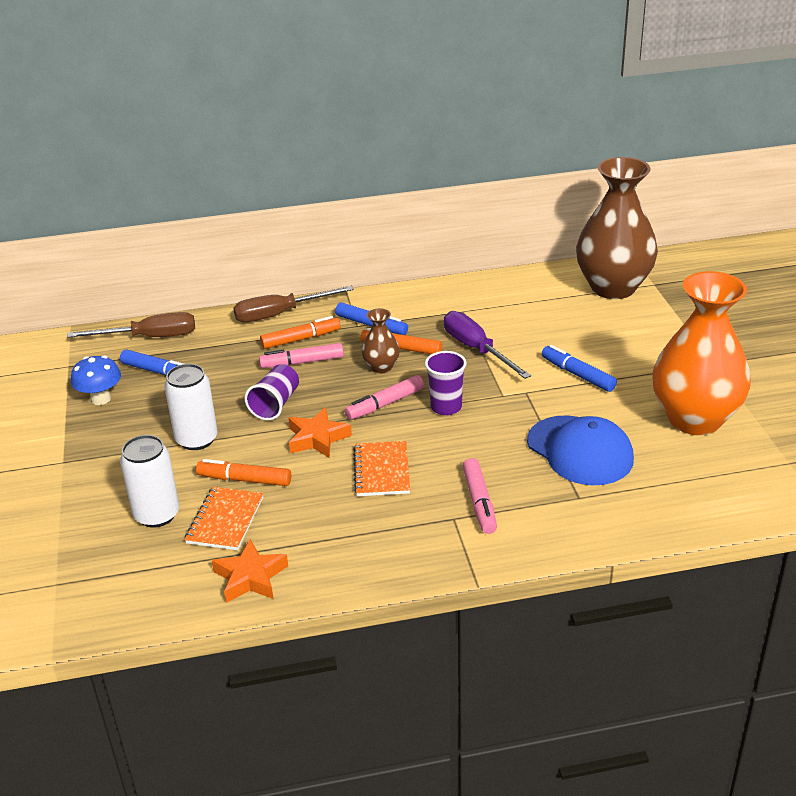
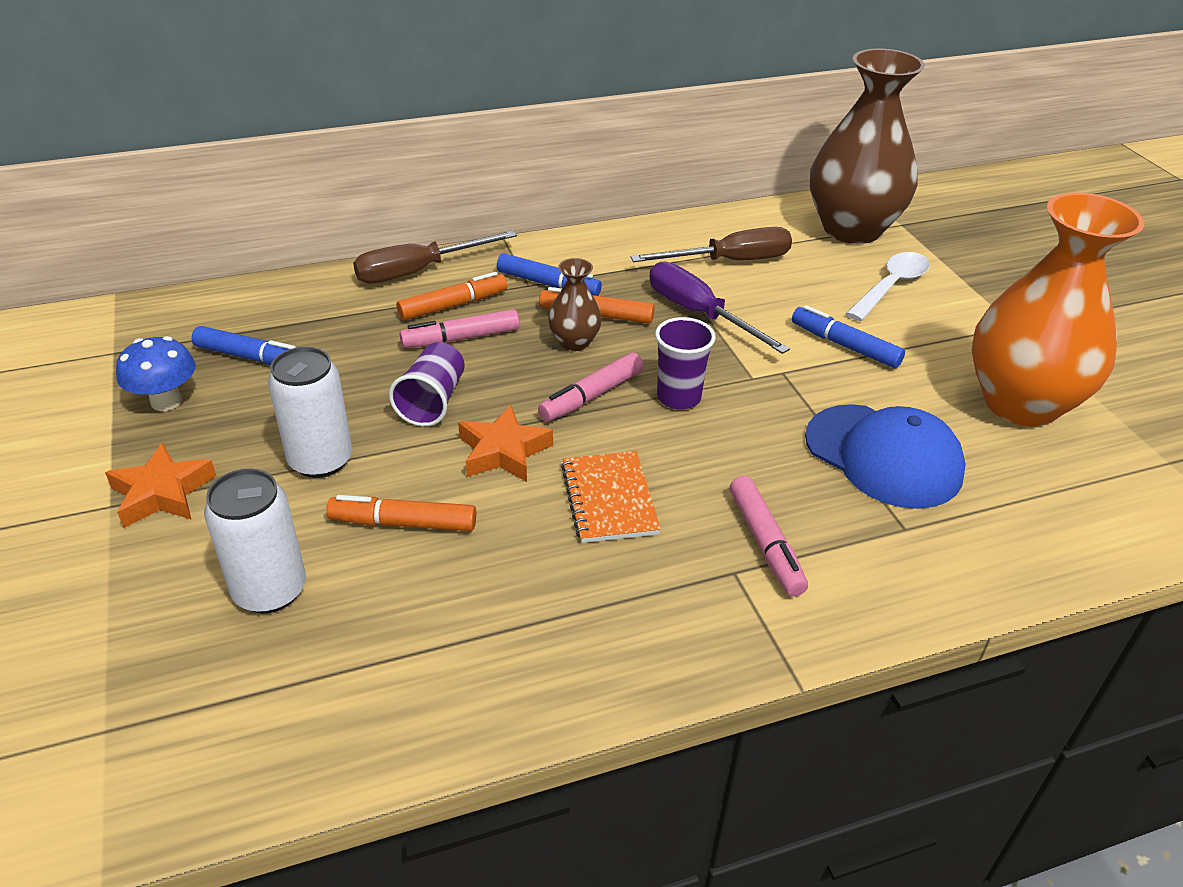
camera: 10 degrees left, 5 degrees up
(149, 337) = (234, 307): brown screwdriver -> brown screwdriver (729, 261)
(225, 520) = (382, 594): orange notebook -> none
(250, 577) = (437, 696): orange star -> orange star (162, 493)
(628, 332) = (891, 286): none -> white spoon

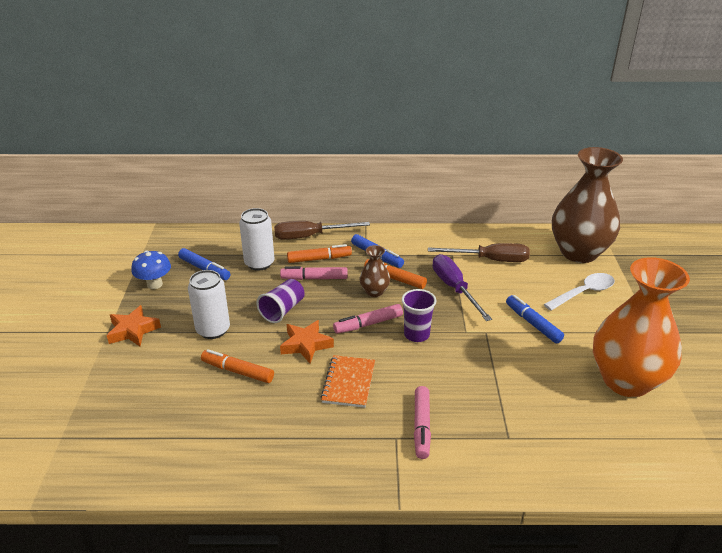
camera: 20 degrees right, 5 degrees down
(270, 590) = (160, 390): white can -> white can (259, 263)
(883, 456) = (519, 393): blue cap -> none

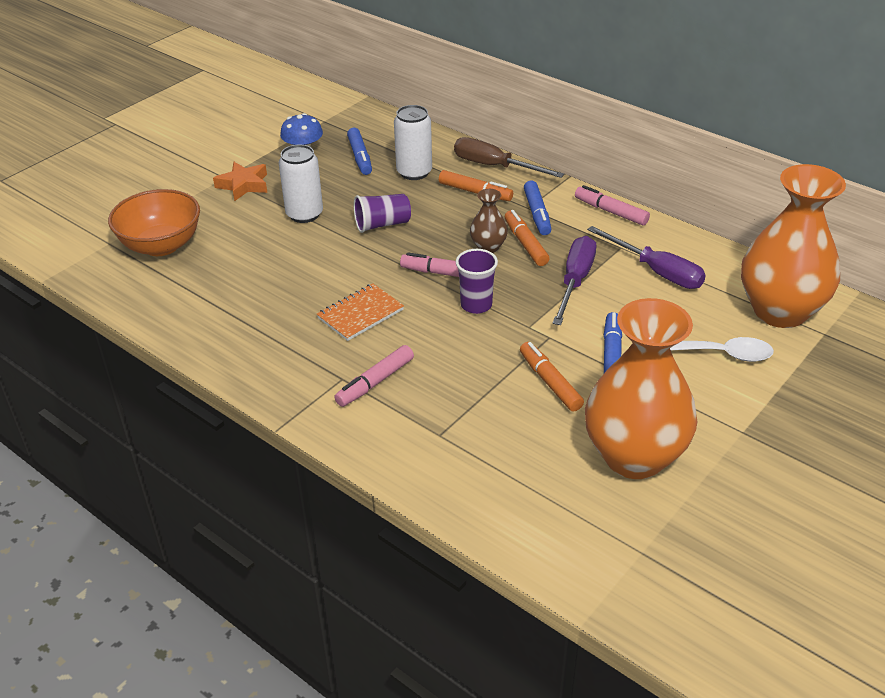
camera: 40 degrees right, 5 degrees up
(117, 414) = (161, 245): none -> orange bowl
(237, 371) = (283, 258): orange marker -> orange marker (550, 382)
(306, 345) = (365, 264): orange star -> none
(314, 278) = (447, 208): pink marker -> pink marker (610, 212)
(490, 260) = (656, 271): brown screwdriver -> purple screwdriver
(579, 252) = (780, 311): brown vase -> orange vase

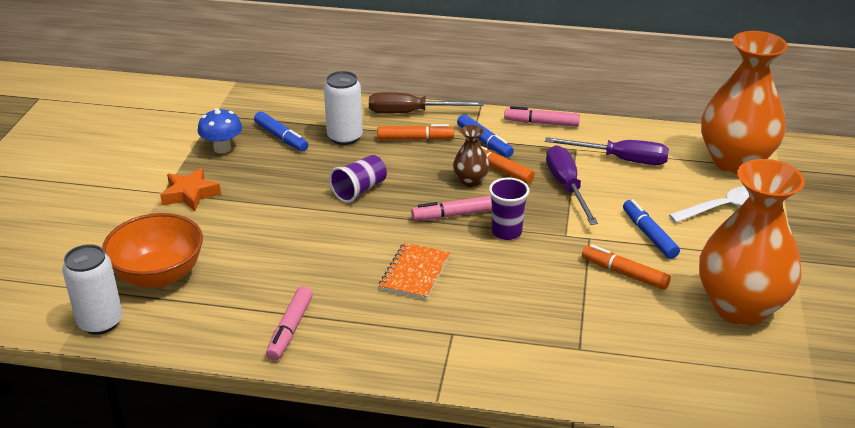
camera: 30 degrees left, 5 degrees down
(304, 214) = (277, 203): white can -> white can (100, 322)
(375, 382) = (484, 326): pink marker -> pink marker (290, 329)

